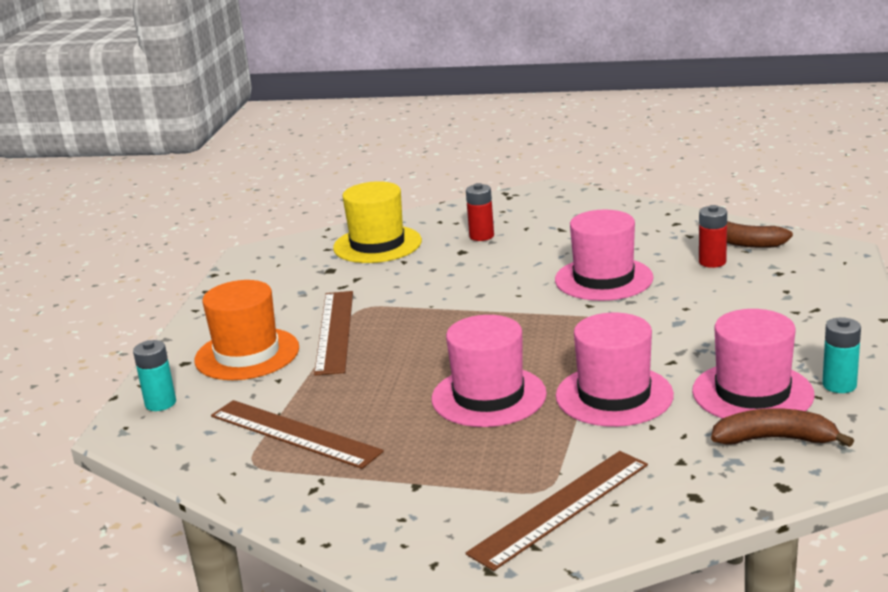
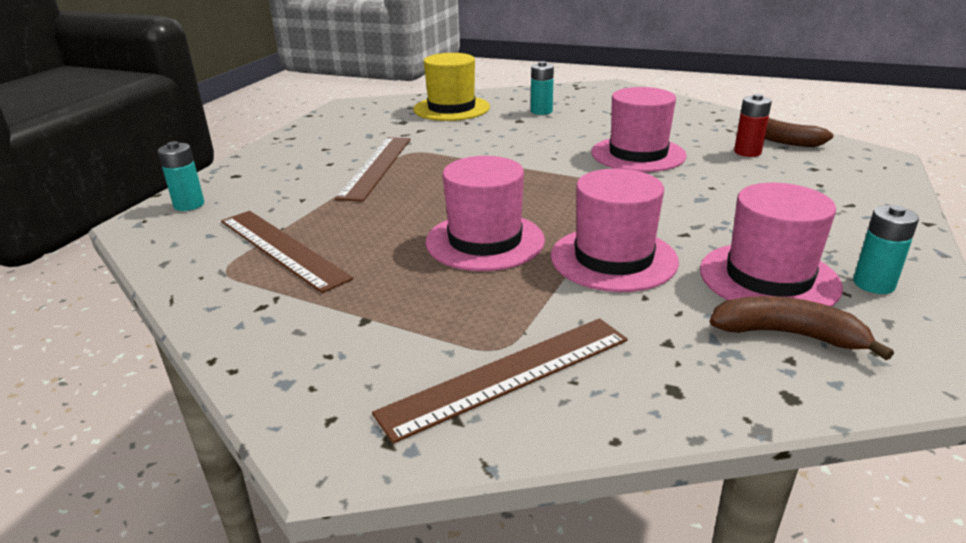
camera: 10 degrees right, 5 degrees up
(247, 354) = (291, 175): orange hat -> none
(481, 236) = (541, 111): red battery -> turquoise battery

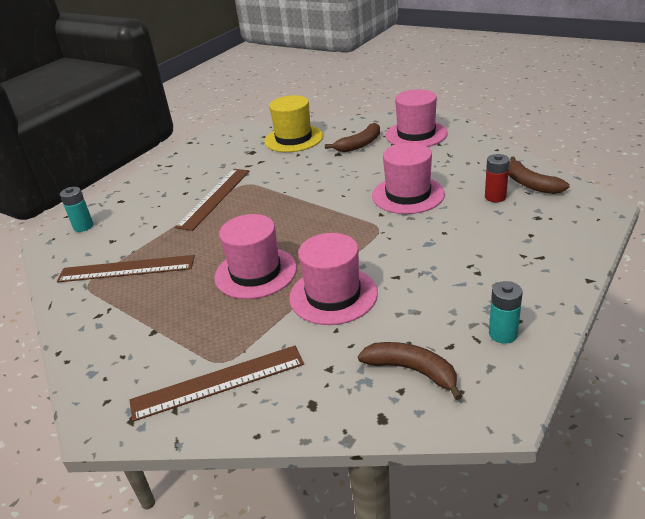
camera: 15 degrees right, 5 degrees up
(282, 248) = (126, 269): brown ruler -> brown ruler turned 60 degrees counterclockwise
(541, 111) = (359, 144): turquoise battery -> brown banana
(768, 278) = (430, 322): pink hat -> pink hat (416, 134)

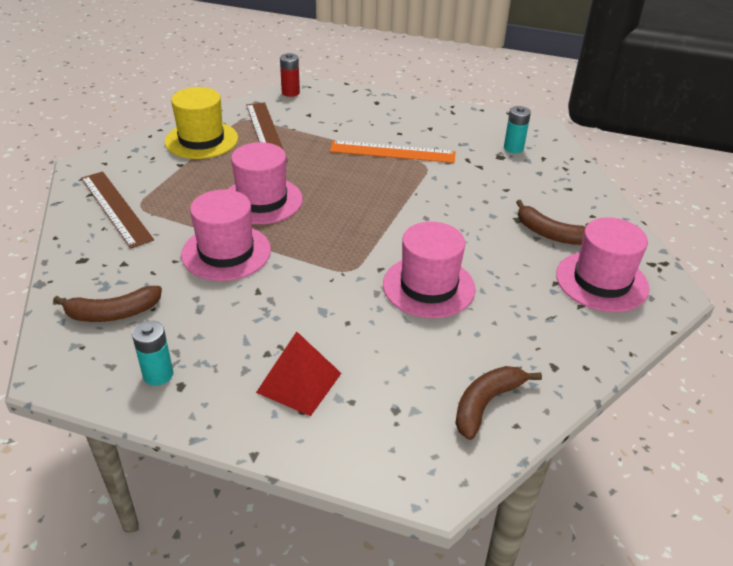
camera: 70 degrees right, 5 degrees up
(83, 226) = (329, 95): turquoise battery -> turquoise battery (513, 148)
(214, 198) = (392, 152): brown ruler -> orange ruler
(293, 139) = (545, 180): yellow hat -> yellow hat (201, 140)
(412, 371) = (113, 313): brown banana -> brown banana turned 60 degrees clockwise
(495, 197) = (440, 366): red battery -> red battery (290, 92)
(512, 257) = (299, 382): none -> red pyramid

